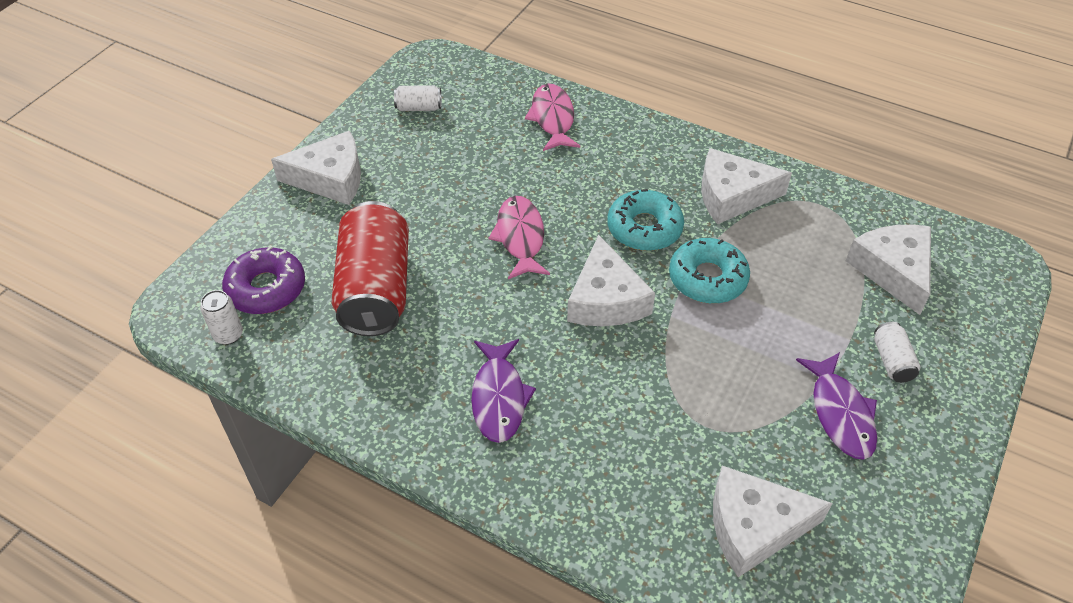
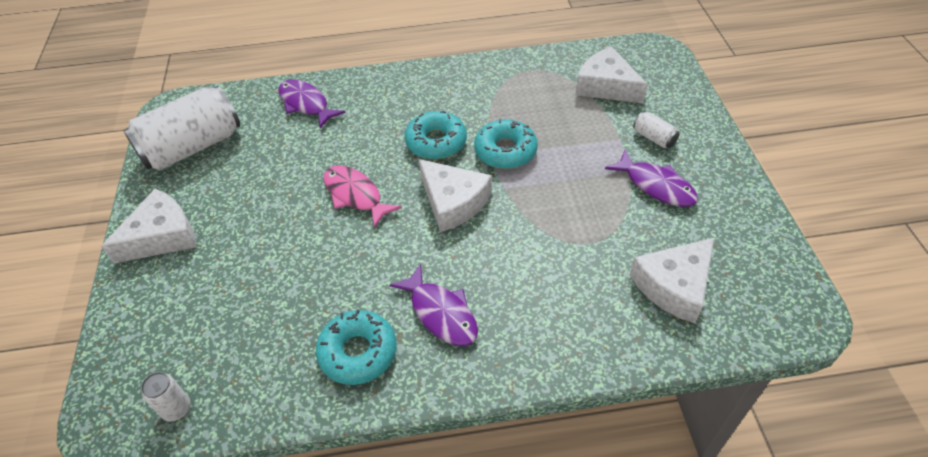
camera: 35 degrees left, 0 degrees up
(266, 288) = (179, 351): purple donut -> none
(375, 289) = (276, 295): red can -> none
(399, 384) = (358, 352): none -> turquoise donut
(419, 108) = (192, 147): white can -> white can, size x2.37
(553, 118) = (306, 104): pink fish -> purple fish
(732, 195) = (473, 92): white cheese -> none

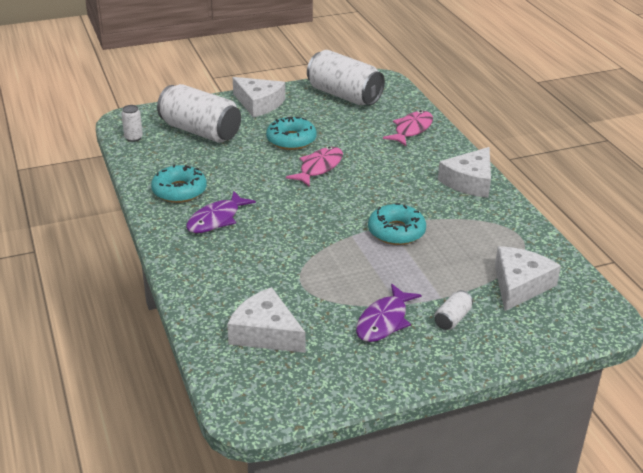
camera: 75 degrees right, 15 degrees down
(203, 314) = (200, 131): none -> white can
(306, 104) = (411, 129): purple fish -> pink fish
(436, 142) = (392, 195): turquoise donut -> turquoise donut (291, 140)
(453, 202) = (326, 212): white cheese -> white cheese (469, 182)

